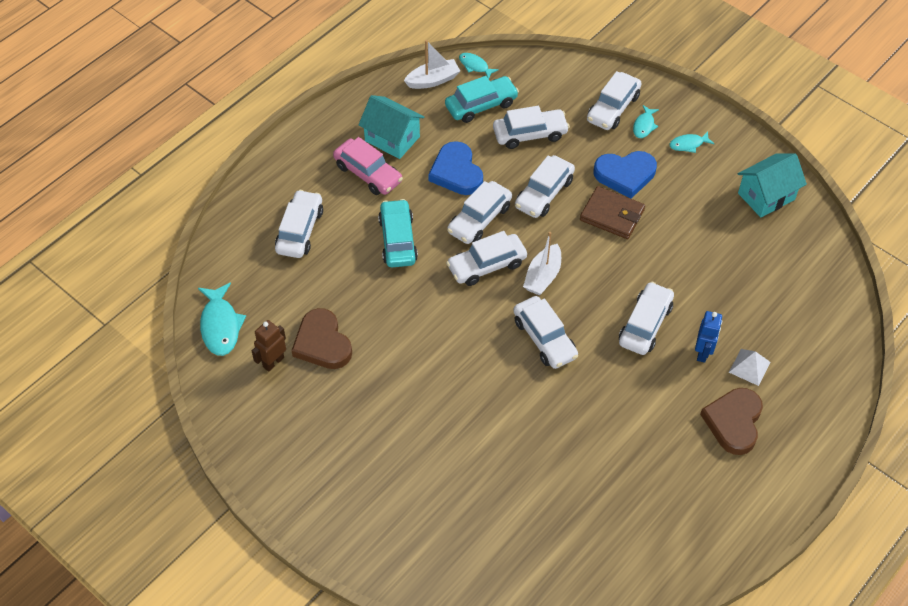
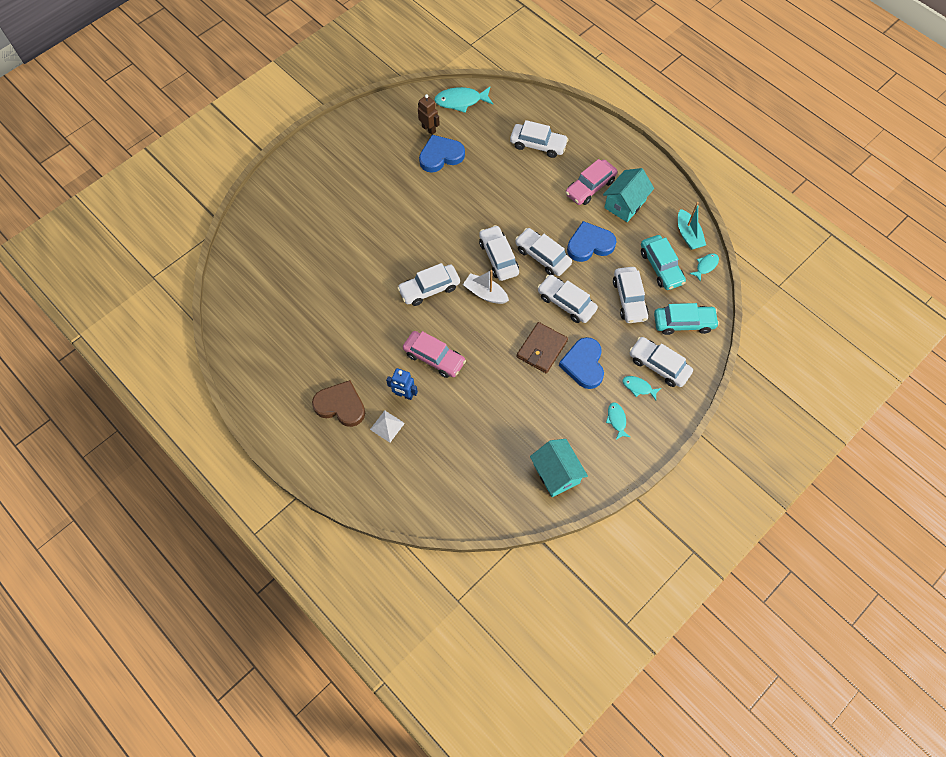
camera: 95 degrees right, 10 degrees up
(322, 343) = (441, 156): brown heart -> blue heart
(398, 240) = (526, 203): turquoise car -> turquoise car (683, 323)
(433, 80) = (688, 235): white boat -> turquoise boat
(645, 324) = (434, 358): white car -> pink car

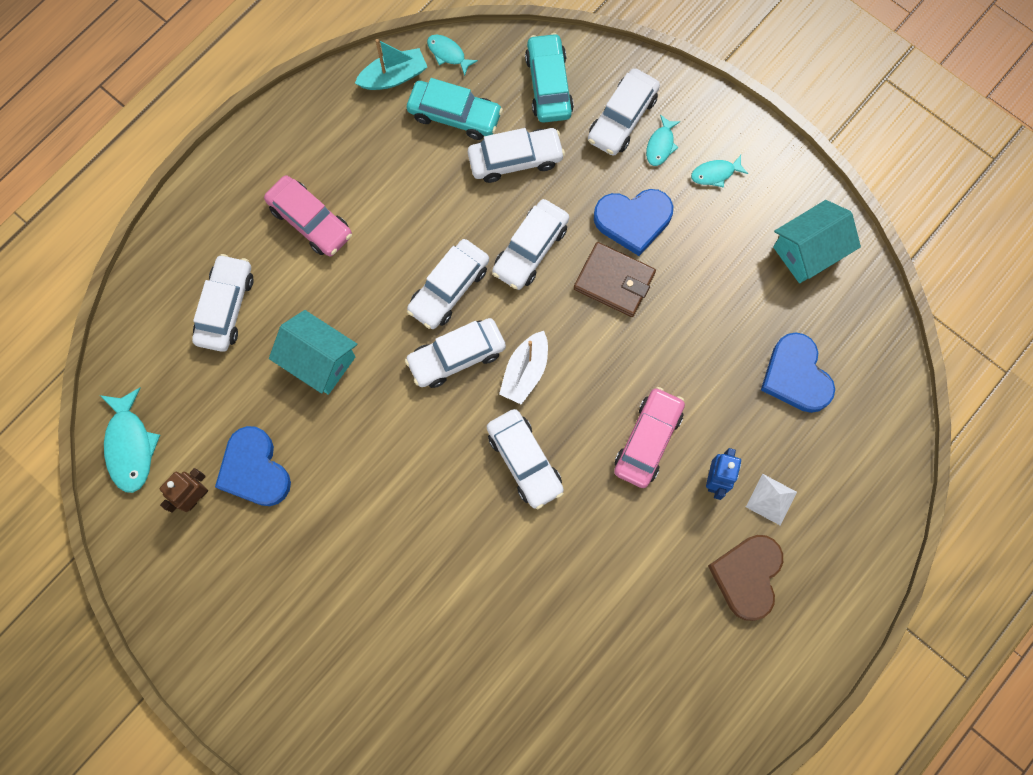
camera: 95 degrees left, 10 degrees up
(589, 244) = (421, 218): blue heart -> blue heart (796, 376)
(625, 204) = (341, 168): turquoise house -> turquoise house (319, 360)
(661, 267) = (454, 115): turquoise car -> turquoise car turned 45 degrees clockwise

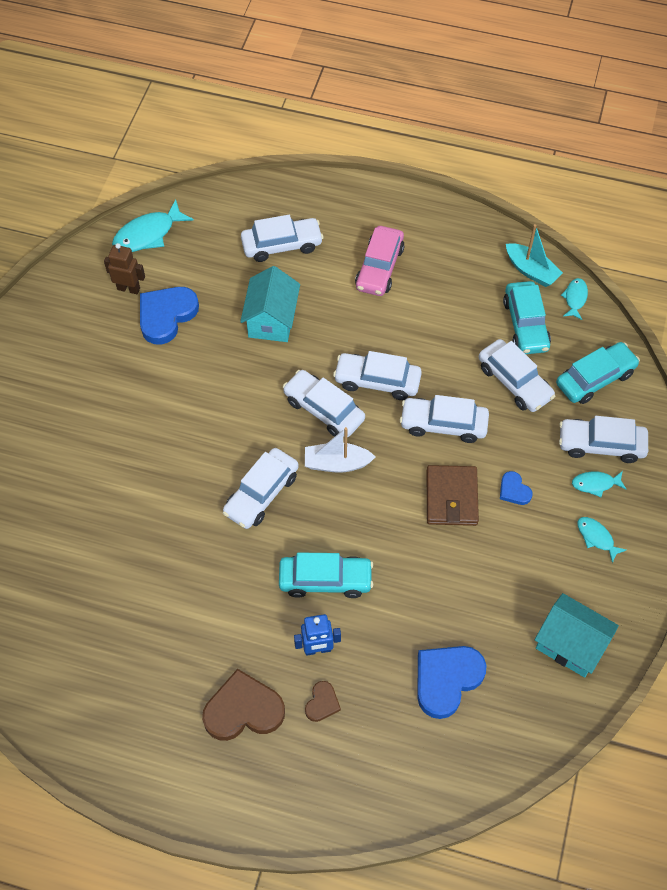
camera: 65 degrees right, 15 degrees down
(633, 221) = (514, 490): blue heart -> blue heart, size x0.50
(648, 440) = (325, 580): pink car -> turquoise car
(771, 499) = (322, 703): white pyramid -> brown heart

